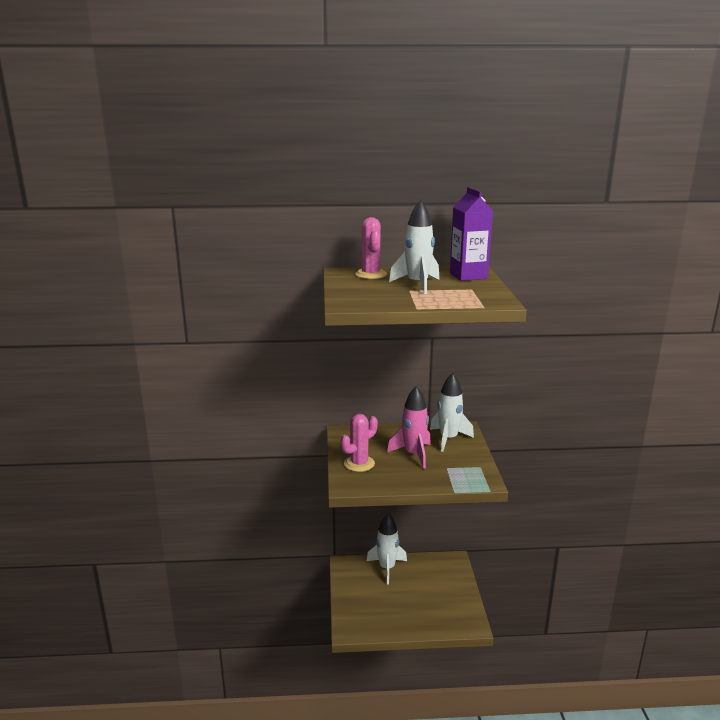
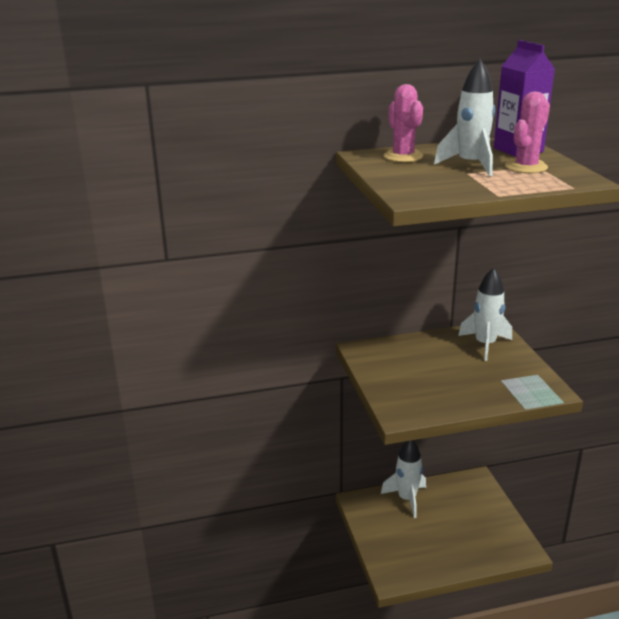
camera: 10 degrees left, 5 degrees up
(359, 464) = (399, 387): pink cactus -> pink cactus (526, 167)
(413, 454) = (455, 368): pink rocket -> none

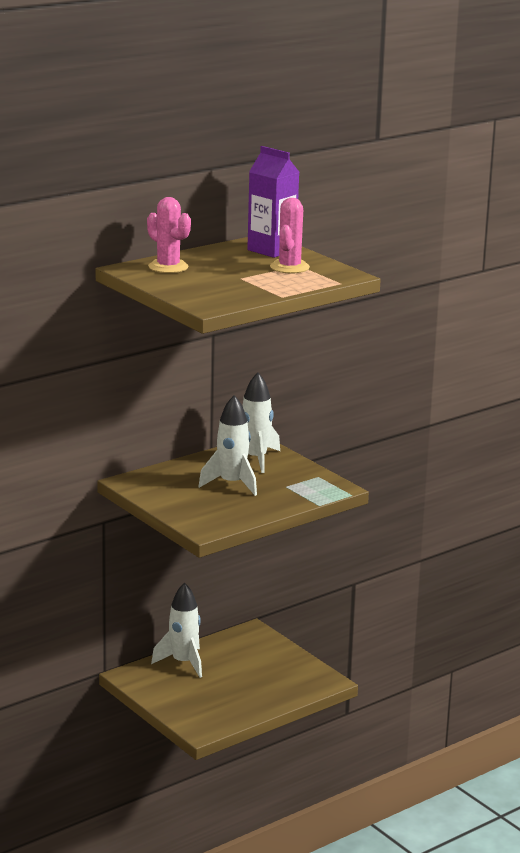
camera: 25 degrees left, 5 degrees down
(470, 165) = (238, 270): white rocket -> white rocket (232, 484)

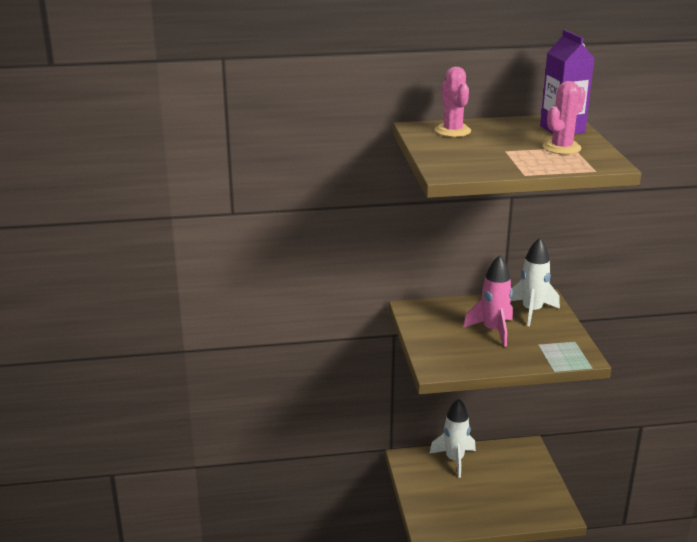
camera: 30 degrees right, 5 degrees up
(232, 484) = (493, 331): white rocket -> pink rocket

